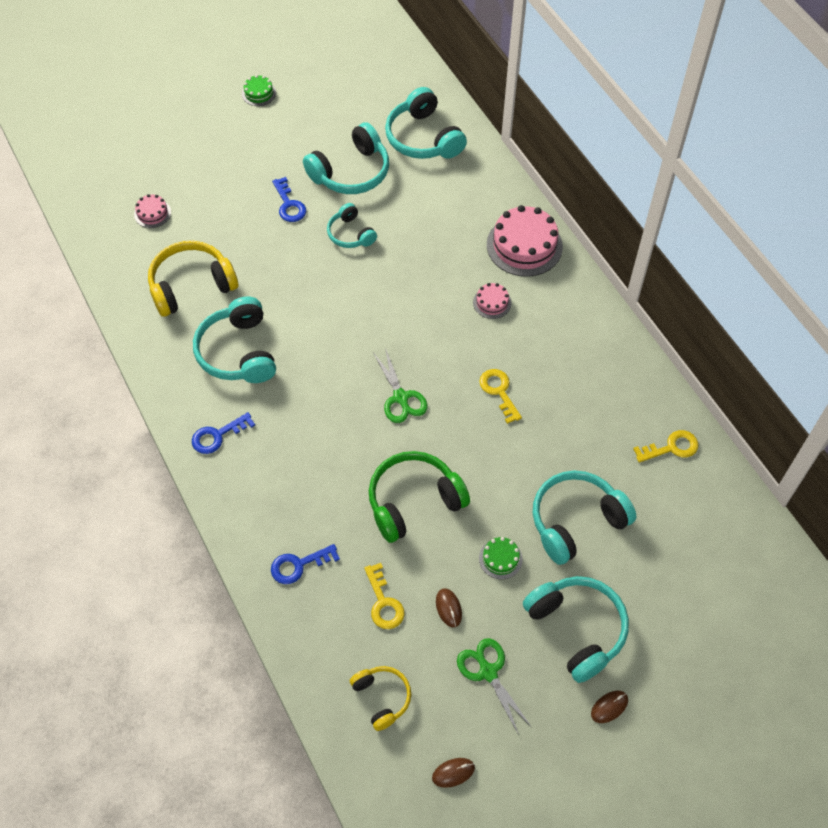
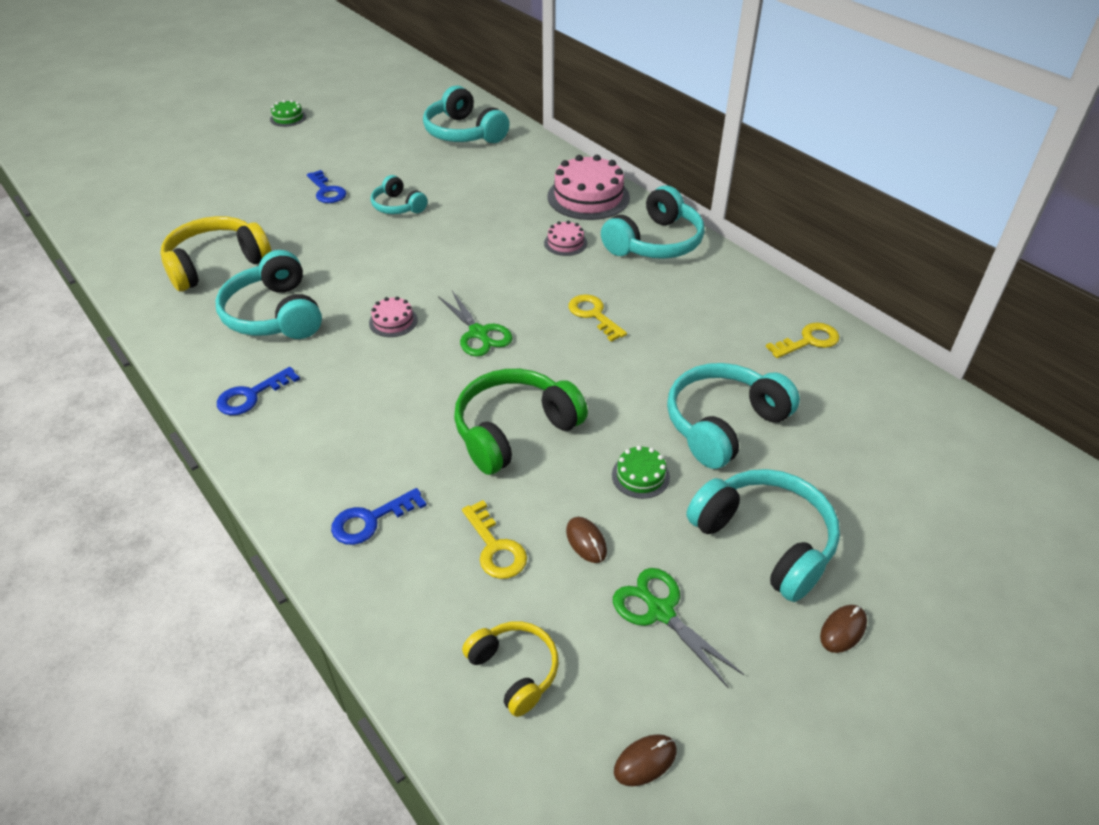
camera: 10 degrees left, 15 degrees down
(152, 213) = (171, 211): pink cake -> pink cake (393, 321)
(351, 172) = (392, 162): turquoise headphones -> turquoise headphones (655, 242)

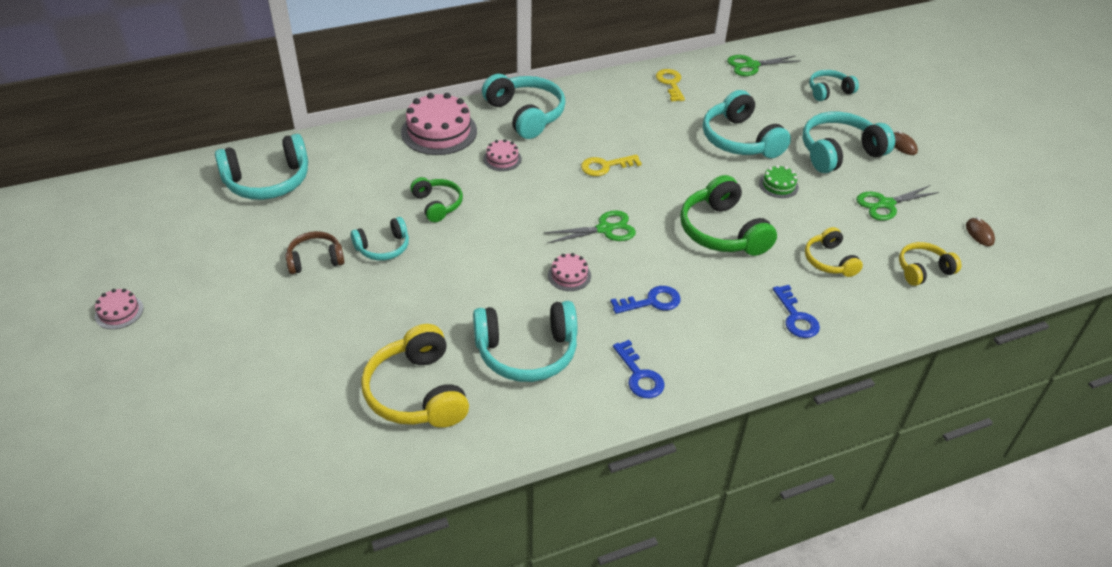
camera: 75 degrees left, 0 degrees up
(288, 118) = (119, 312): green cake -> pink cake
(327, 191) = (320, 295): blue key -> blue key (651, 302)
(370, 178) = (315, 259): none -> brown headphones
(471, 221) = (437, 204): none -> green headphones
(495, 547) = (829, 261): yellow key -> yellow headphones
(586, 541) = (830, 221): brown mouse -> none
(925, 415) = (752, 65): none -> green scissors
(931, 515) = (829, 91): none -> turquoise headphones

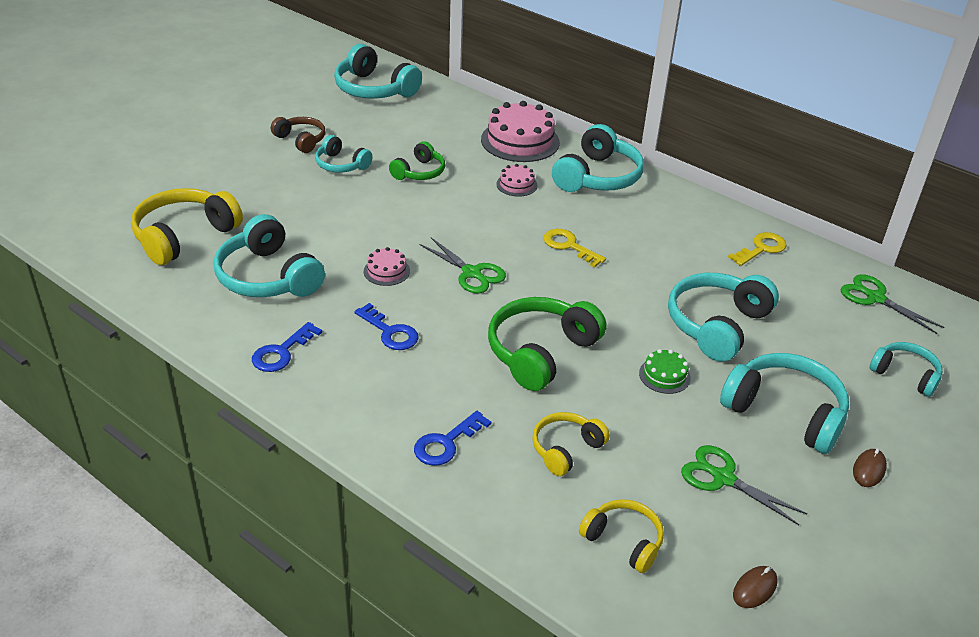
camera: 60 degrees right, 5 degrees down
(119, 312) = (186, 87): pink cake -> none

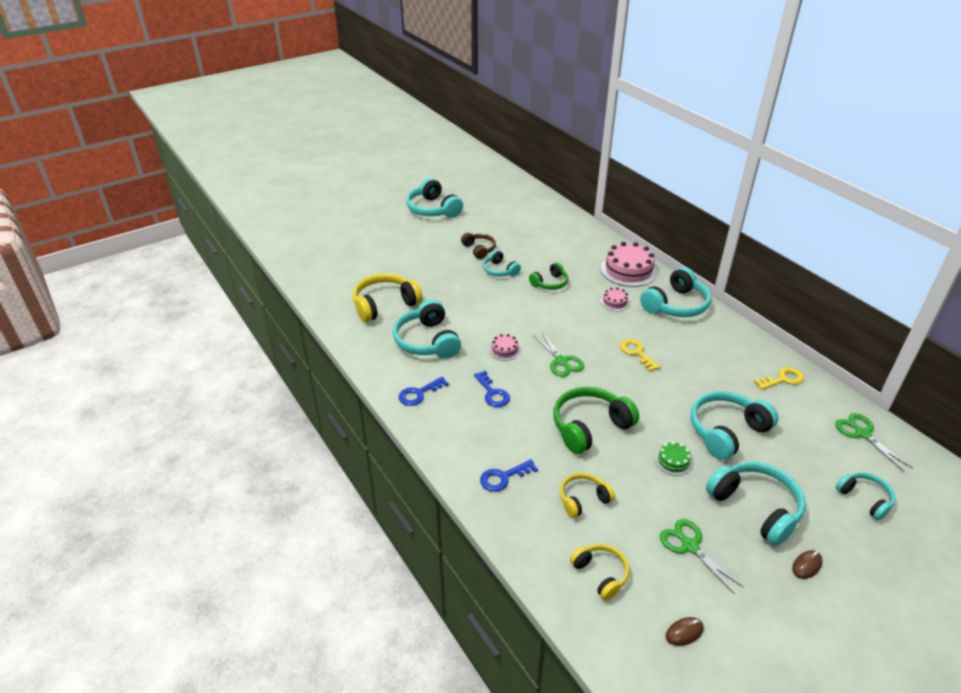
camera: 20 degrees right, 0 degrees up
(374, 89) = (539, 219): turquoise headphones -> turquoise headphones (433, 209)

